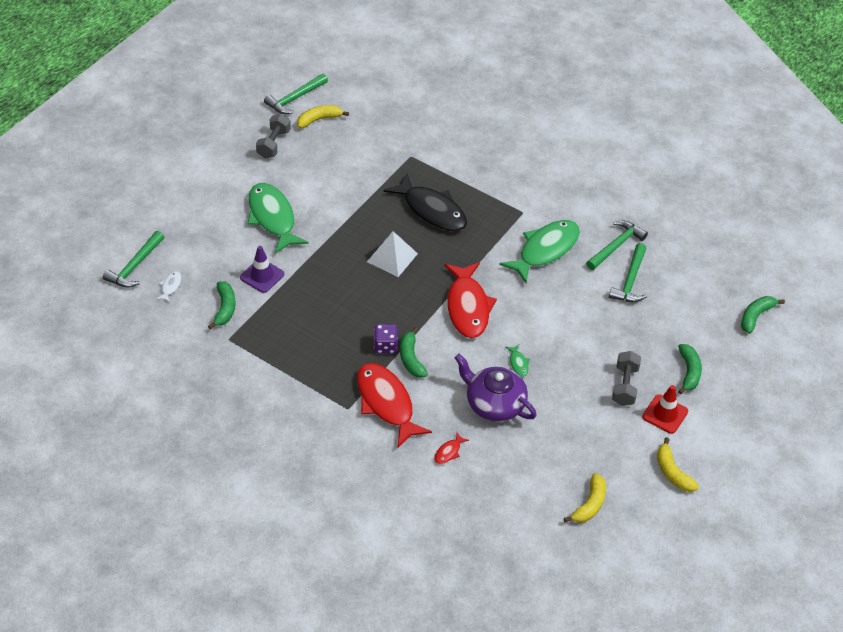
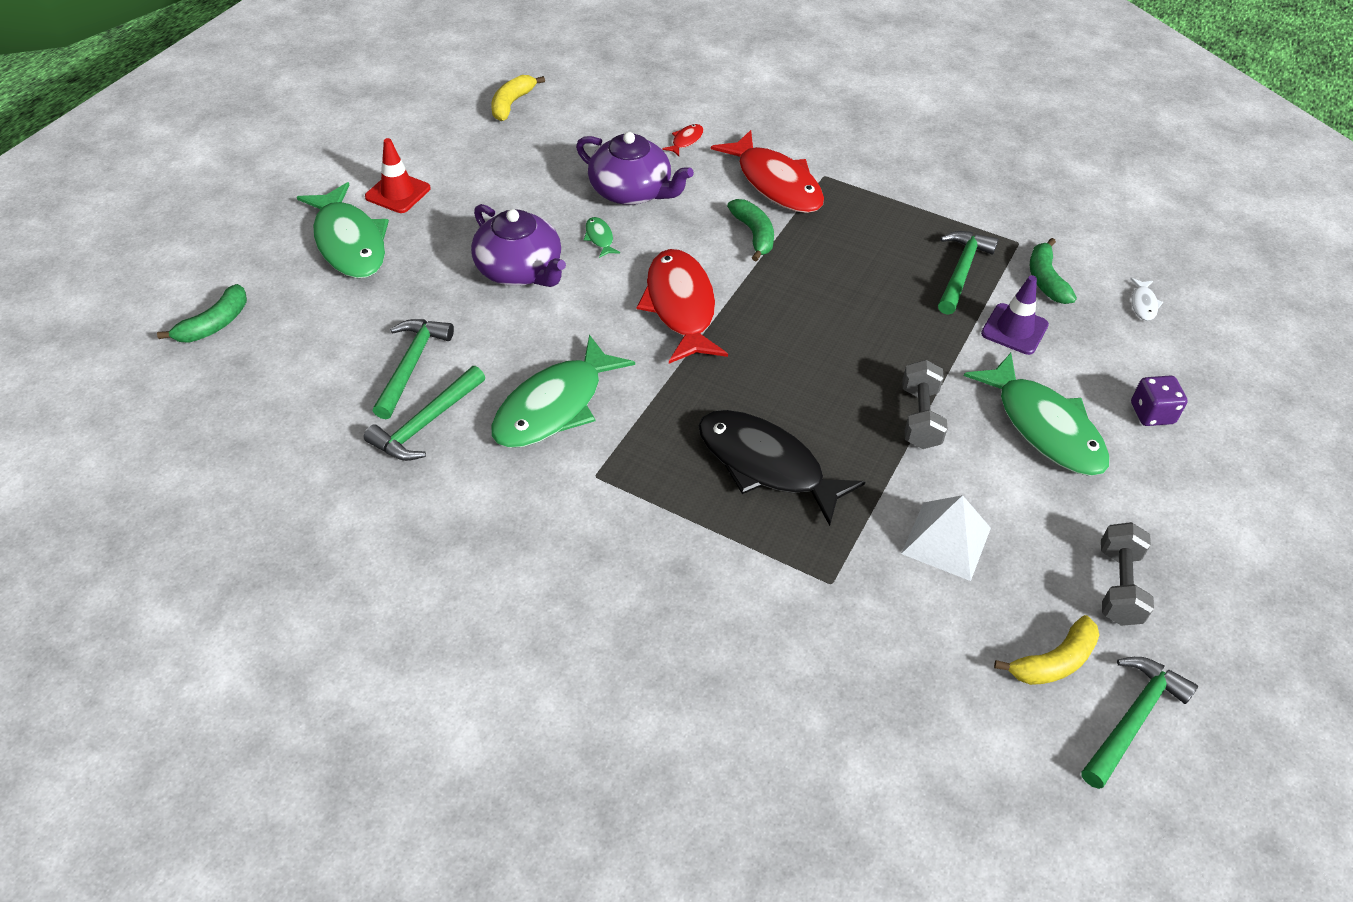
camera: 175 degrees right, 0 degrees up
(135, 266) = (1217, 329): green hammer -> green hammer (961, 271)
(385, 346) = (794, 247): purple dice -> purple dice (1152, 413)
(392, 257) = (817, 373): white pyramid -> white pyramid (946, 540)
(571, 341) = (520, 270): none -> purple teapot
(625, 386) = (448, 221): grey dumbbell -> grey dumbbell (920, 418)
(672, 472) = (403, 136): yellow banana -> none
(689, 372) = (349, 242): green banana -> green fish

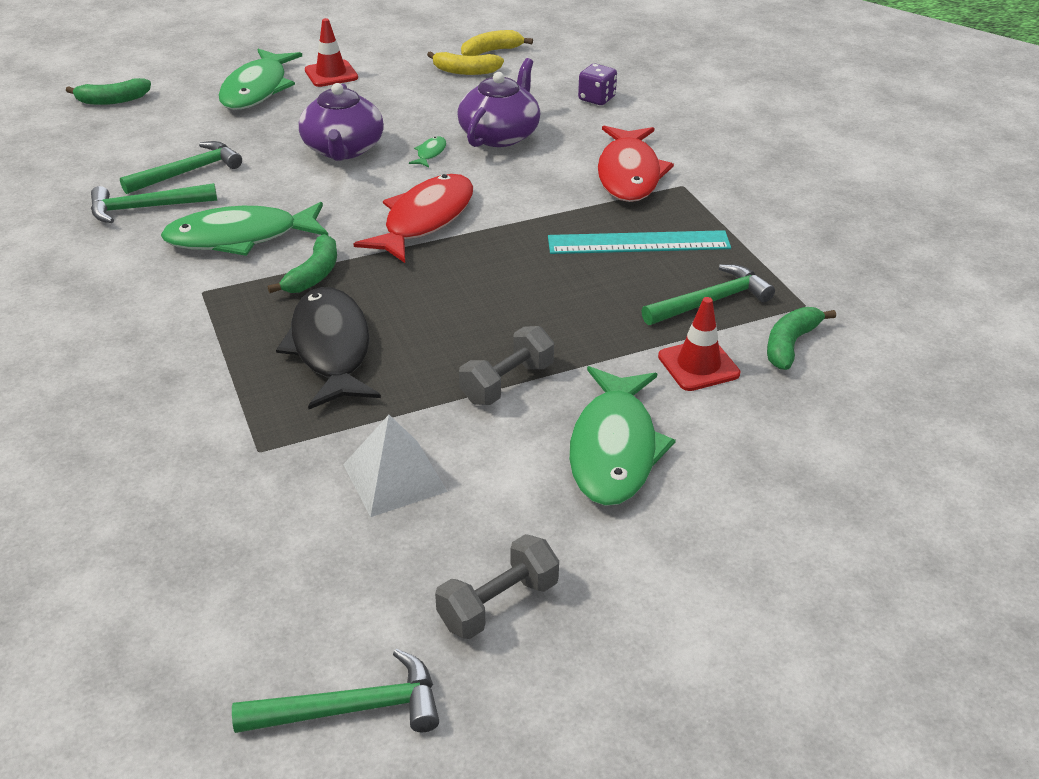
camera: 40 degrees right, 10 degrees down
(631, 191) = (500, 135): purple teapot -> purple teapot turned 135 degrees counterclockwise
(686, 140) = (594, 119): red fish -> none
(754, 234) = (557, 199): green banana -> green banana (314, 275)
(857, 245) = (638, 243): none -> turquoise ruler
(1014, 329) = (698, 365): purple traffic cone -> red traffic cone
(1053, 662) = (349, 619): yellow banana -> yellow banana (465, 71)
(1143, 304) = (873, 410): white fish -> none
(1152, 413) = (745, 496): purple dice -> purple dice (596, 99)

